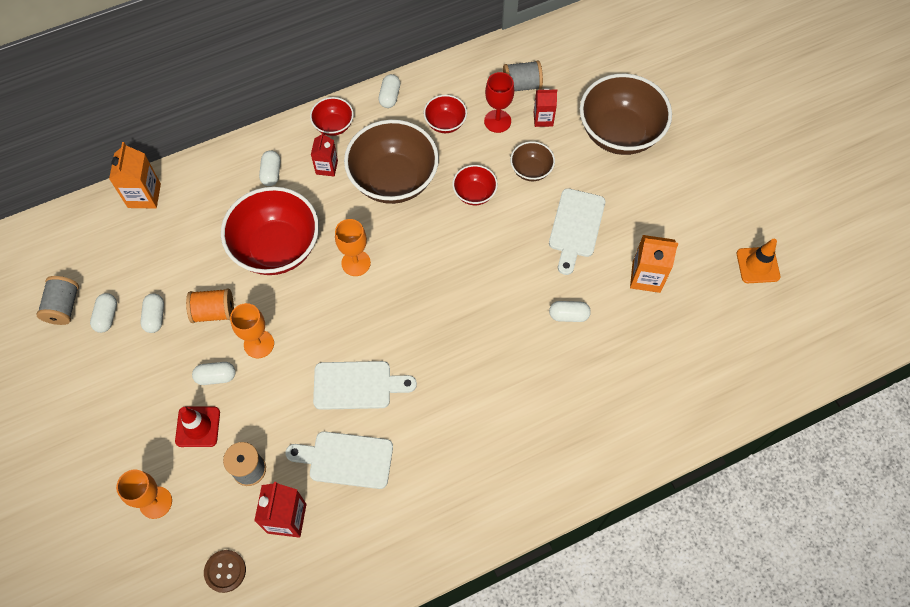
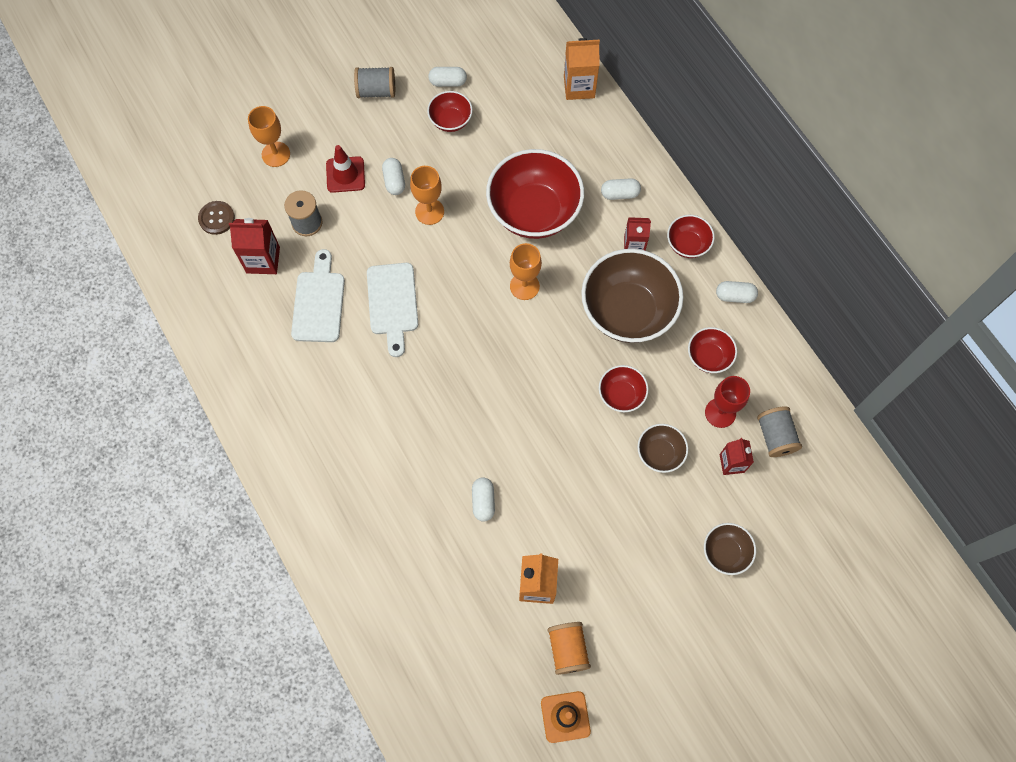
camera: 85 degrees right, 5 degrees up
(64, 306) = (455, 46): grey spool -> grey spool (376, 91)
(155, 317) = (450, 120): white capsule -> red bowl
(214, 312) = (460, 168): orange spool -> orange spool (568, 649)
(576, 227) = (592, 505): white cutting board -> none
(619, 133) = (725, 552): brown bowl -> brown bowl, size x0.49

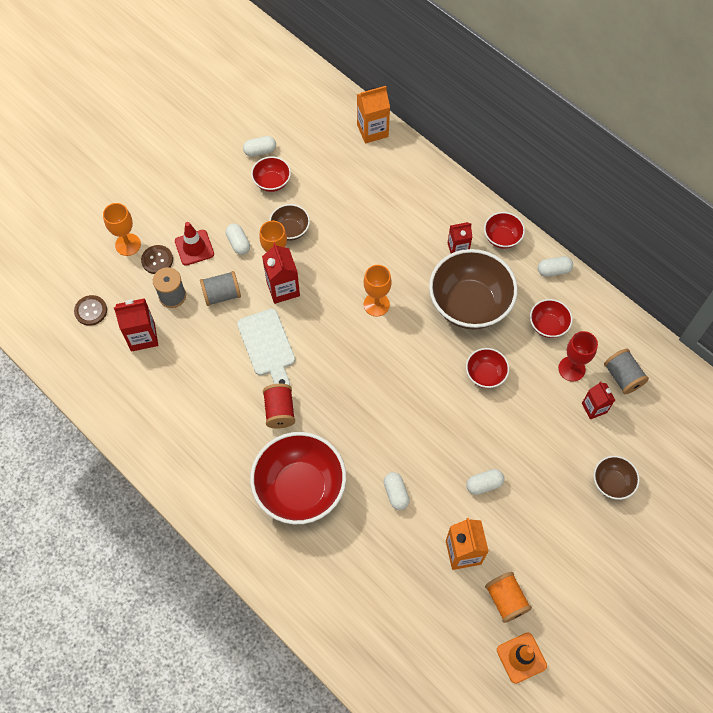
camera: 15 degrees left, 5 degrees down
(302, 179) = (157, 260): none -> brown button
(319, 302) = (202, 361): white cutting board -> none
(376, 91) = (201, 172): grey spool -> grey spool (222, 294)
(385, 378) = (279, 411): none -> red spool
(428, 243) = (283, 288): none -> red carton
(534, 211) = (366, 241): red bowl -> red bowl (300, 488)
(619, 194) = (433, 210): white capsule -> white capsule (484, 484)
(660, 453) = (532, 415): brown bowl -> brown bowl (290, 230)

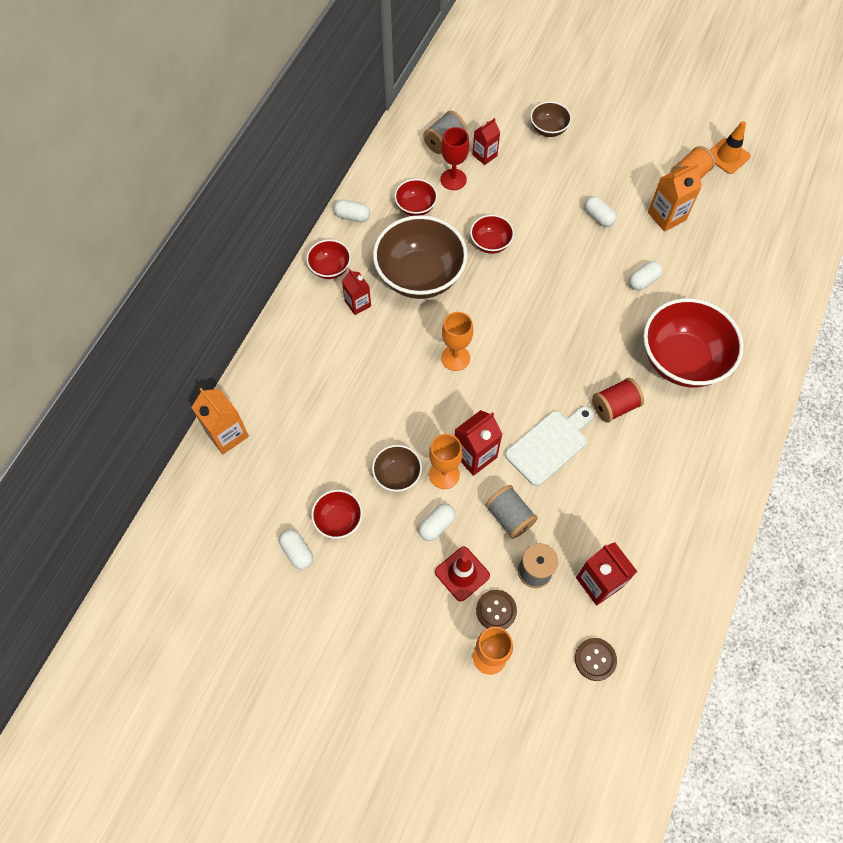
camera: 110 degrees left, 0 degrees up
(553, 270) = (352, 216): white capsule -> white capsule turned 45 degrees counterclockwise

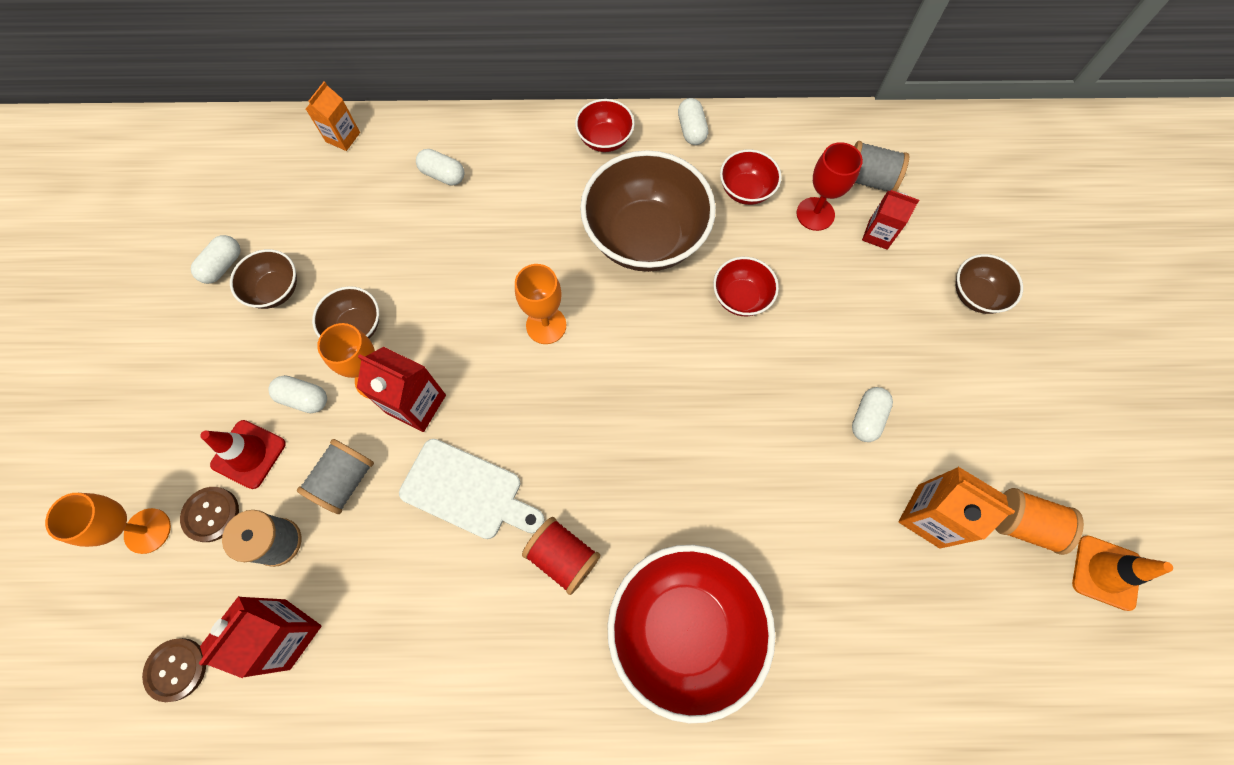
camera: 65 degrees right, 5 degrees up
(227, 434) = (343, 137): orange carton -> orange carton, size x0.66
(338, 520) = (275, 290): red bowl -> brown bowl
(358, 304) = (571, 188): red carton -> none
(643, 281) = (793, 522): white capsule -> white capsule (443, 175)

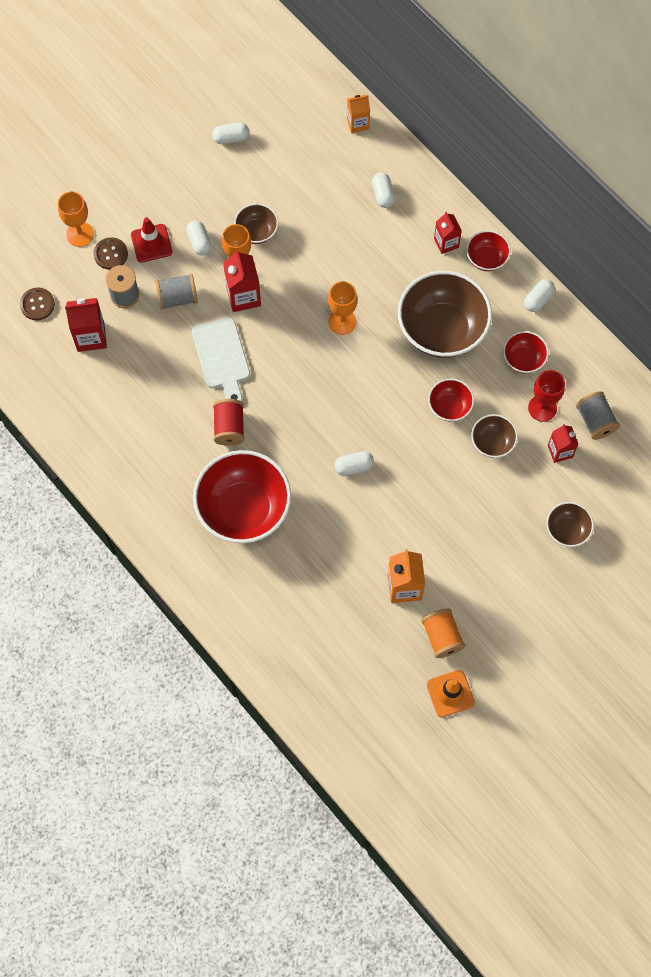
camera: 50 degrees right, 0 degrees up
(275, 290) = (241, 175): brown bowl -> brown bowl (492, 442)
(553, 160) = (446, 243): none -> red carton
(867, 418) = (434, 521): white capsule -> white capsule (354, 466)

